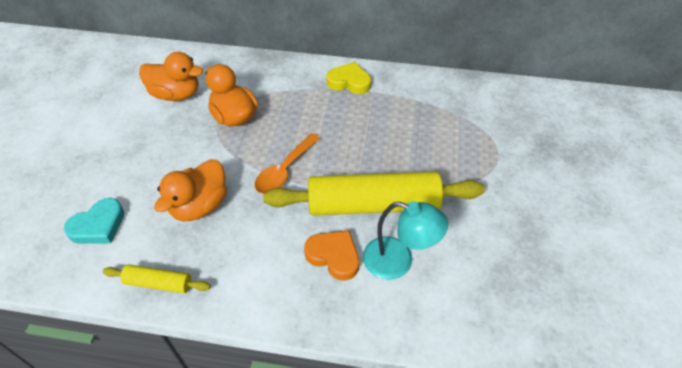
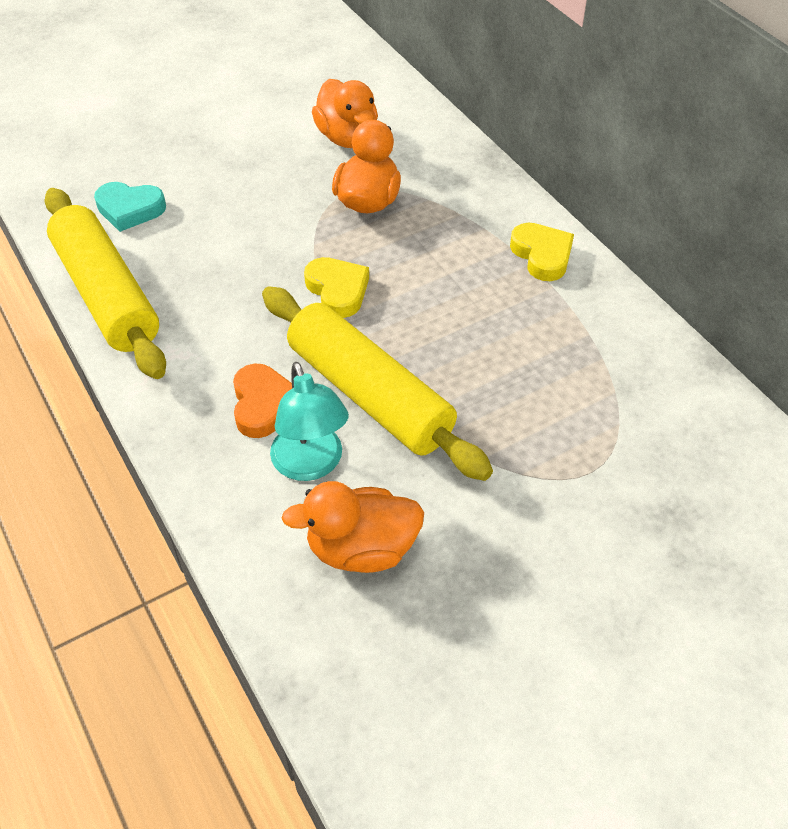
camera: 50 degrees right, 0 degrees up
(159, 283) = (107, 295): yellow rolling pin -> yellow rolling pin, size x2.18
(200, 205) = (223, 259): orange duck -> orange duck (361, 549)
(284, 170) = (337, 290): orange spoon -> yellow heart

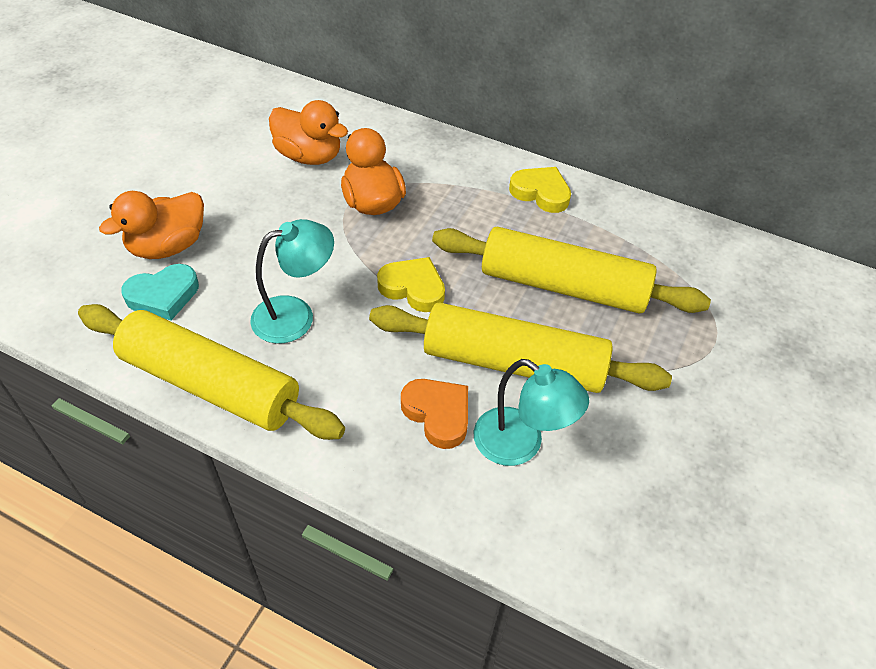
camera: 35 degrees left, 0 degrees up
(218, 270) = (295, 315): none -> turquoise lamp
(361, 549) = (618, 492): orange duck -> orange duck (168, 246)
(482, 349) = (563, 286): none -> yellow rolling pin

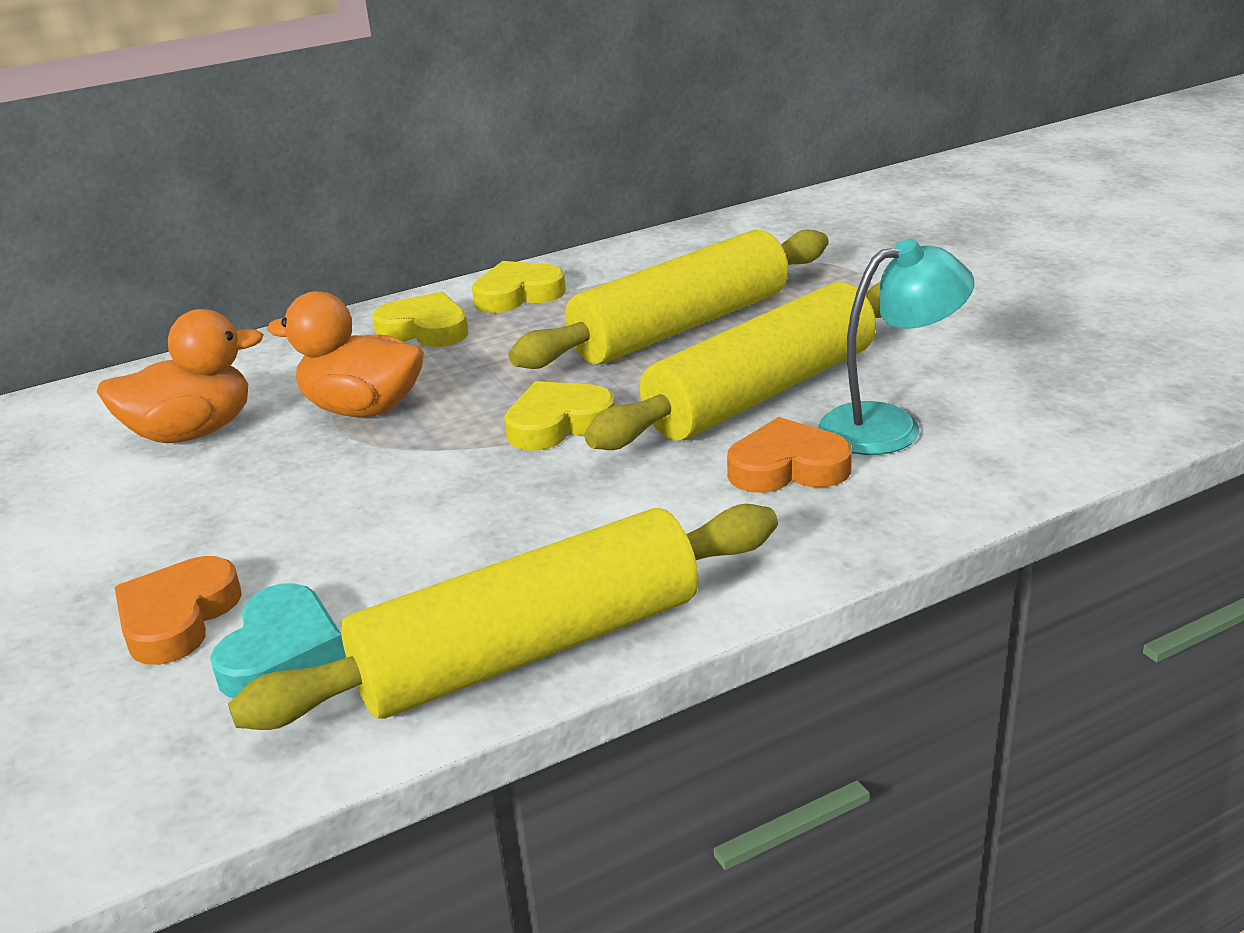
camera: 50 degrees left, 20 degrees down
(168, 246) = (178, 618): orange duck -> orange heart
(295, 315) = (488, 531): turquoise lamp -> none
(470, 178) = (425, 329): none -> yellow heart

